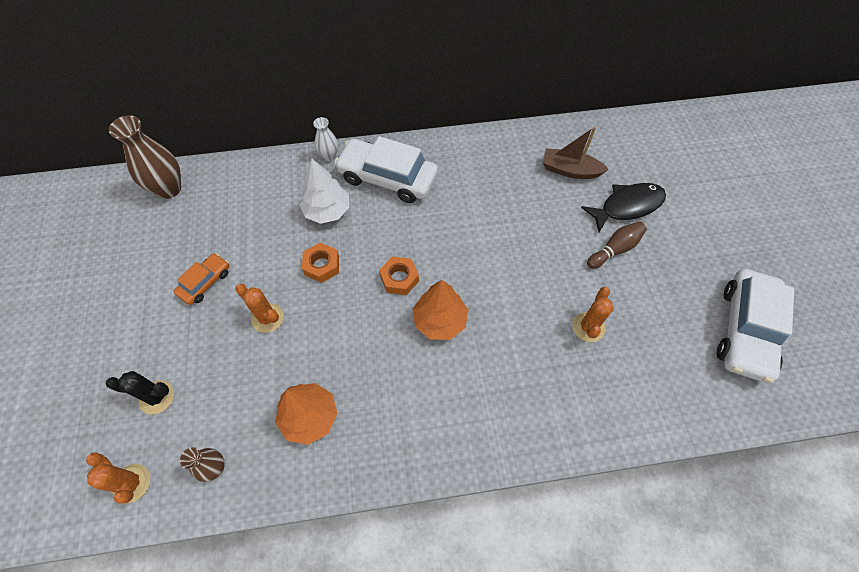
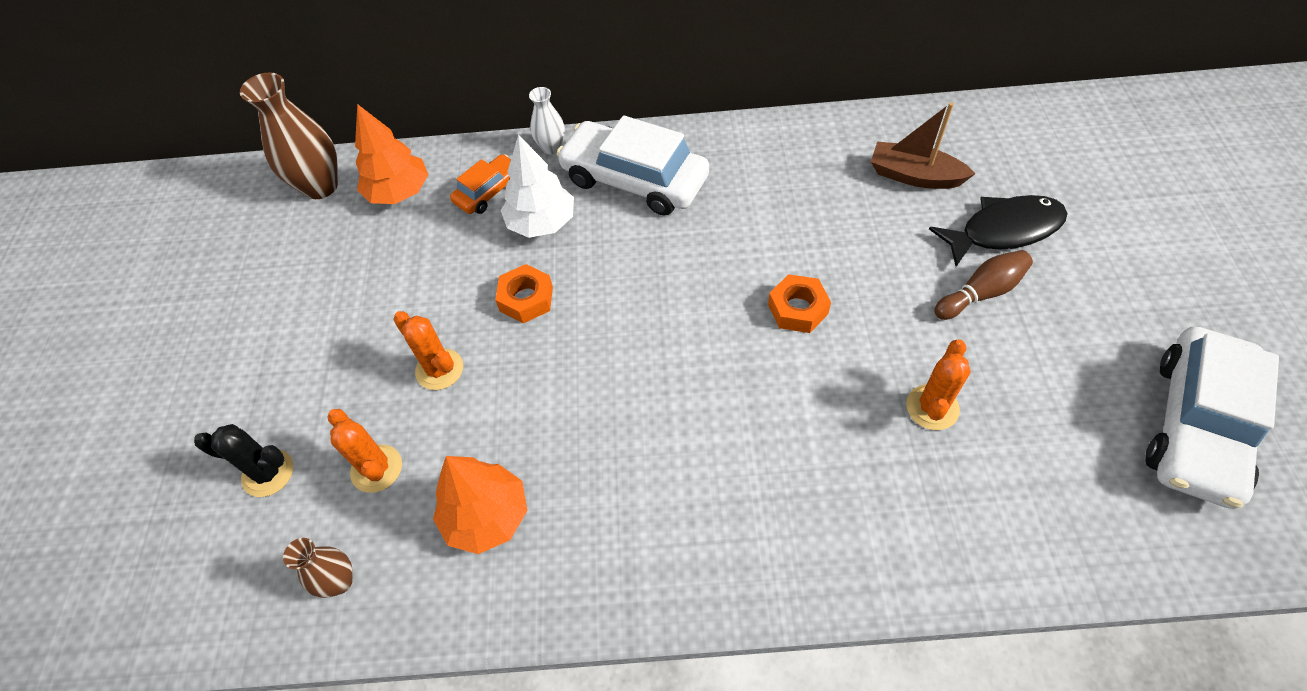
camera: 10 degrees right, 5 degrees down
(131, 483) = (216, 594): orange cactus -> orange cactus (376, 468)
(205, 282) = (356, 315): orange car -> orange car (489, 191)
(399, 278) = (640, 322): orange nut -> orange nut (798, 309)
(440, 321) = (697, 386): orange tree -> orange tree (399, 192)

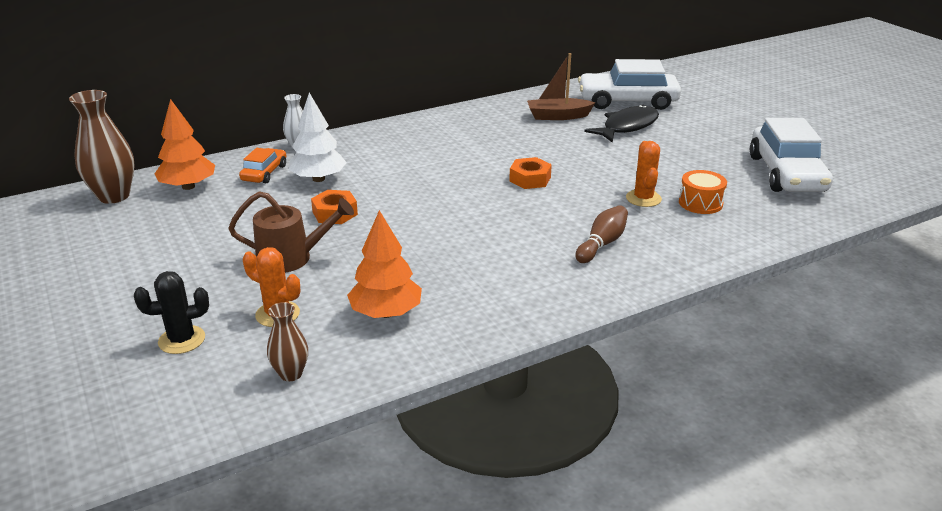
camera: 30 degrees left, 25 degrees down
(439, 369) = (292, 258): orange cactus -> brown watering can
(634, 179) = (373, 149): white car -> white car (627, 101)
(981, 293) = (634, 151): brown bowling pin -> brown bowling pin (602, 244)
(1012, 448) = (700, 203): none -> orange drum

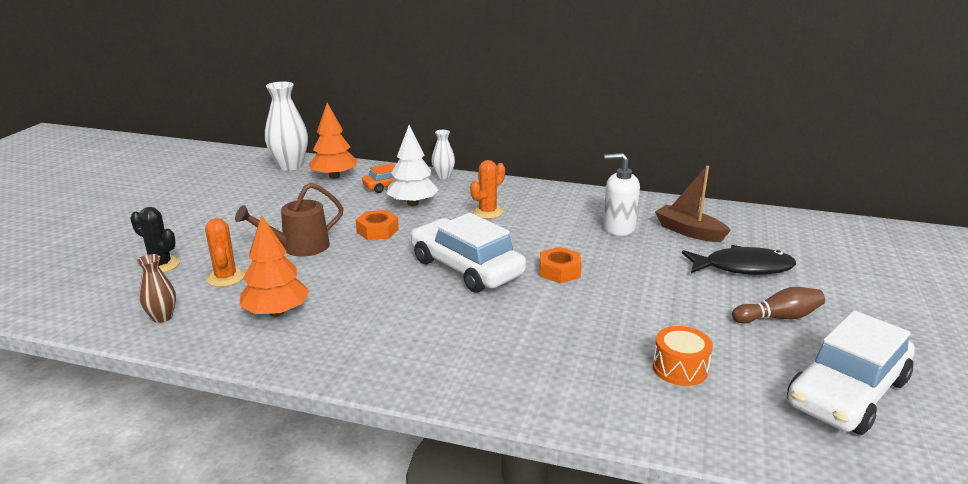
camera: 45 degrees right, 5 degrees down
(114, 196) = (290, 166): brown vase -> white vase
(292, 258) = (299, 247): brown watering can -> brown watering can turned 105 degrees clockwise
(510, 132) = (618, 228): none -> white soap dispenser
(602, 244) = (514, 352): brown bowling pin -> brown bowling pin (778, 317)
(627, 101) = (790, 245): white car -> white car (466, 268)
(643, 198) = (629, 335): orange cactus -> orange cactus (487, 212)

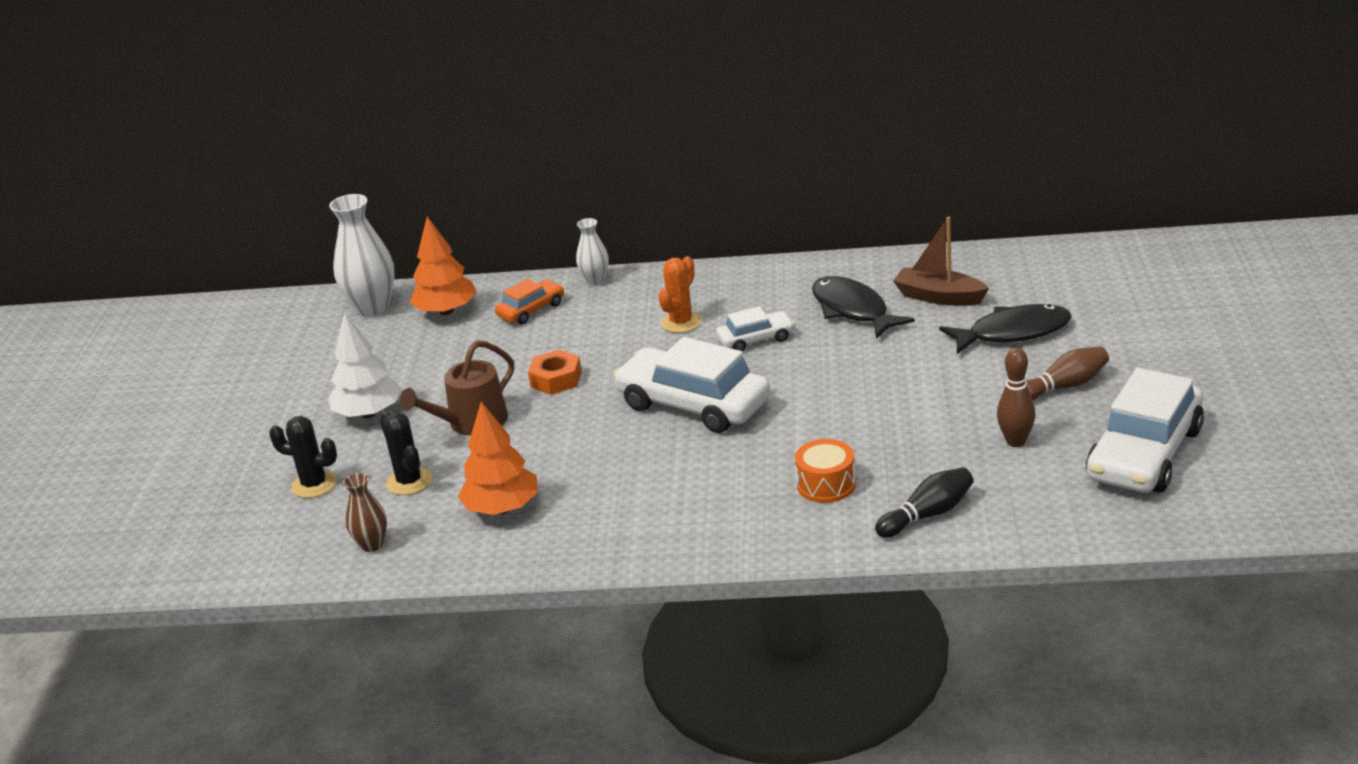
camera: 10 degrees left, 5 degrees up
(226, 277) = (409, 482): orange cactus -> black cactus
(412, 203) = (578, 330): white tree -> white tree (368, 413)
(536, 233) = (756, 339): none -> white car
(559, 271) = (805, 384): orange nut -> none
(618, 228) = (853, 310): white soap dispenser -> black fish
(623, 401) = (927, 515): none -> black bowling pin
(680, 368) = (974, 467): orange drum -> orange drum (826, 485)
(724, 354) = (1015, 441): none -> brown bowling pin

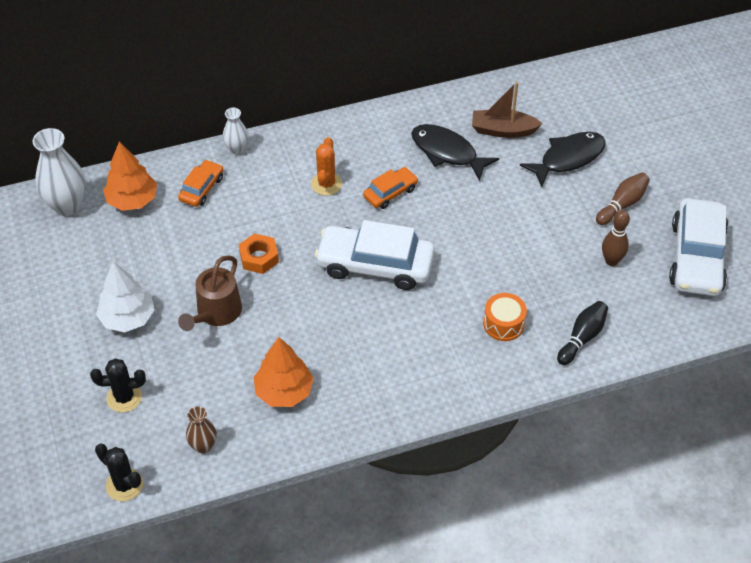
camera: 25 degrees left, 20 degrees up
(409, 482) = (198, 380): black cactus -> black cactus (124, 485)
(756, 339) = (390, 193): white car -> orange car

